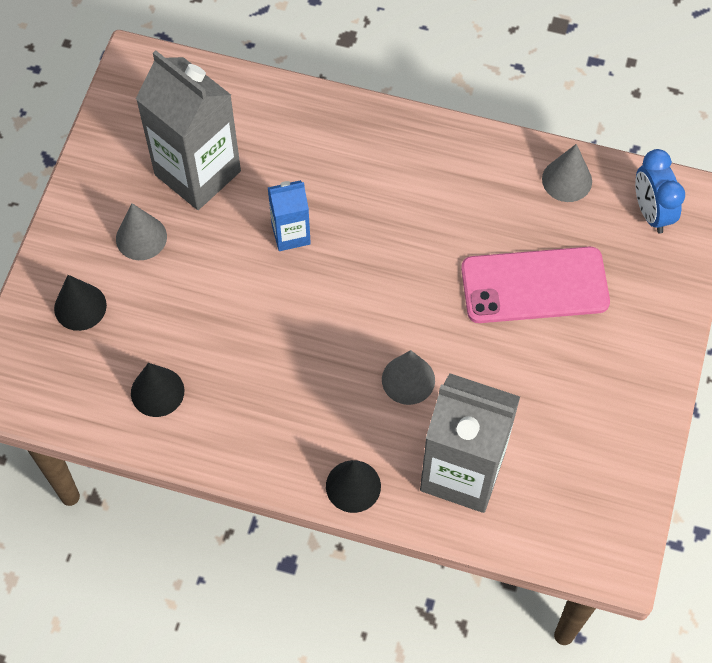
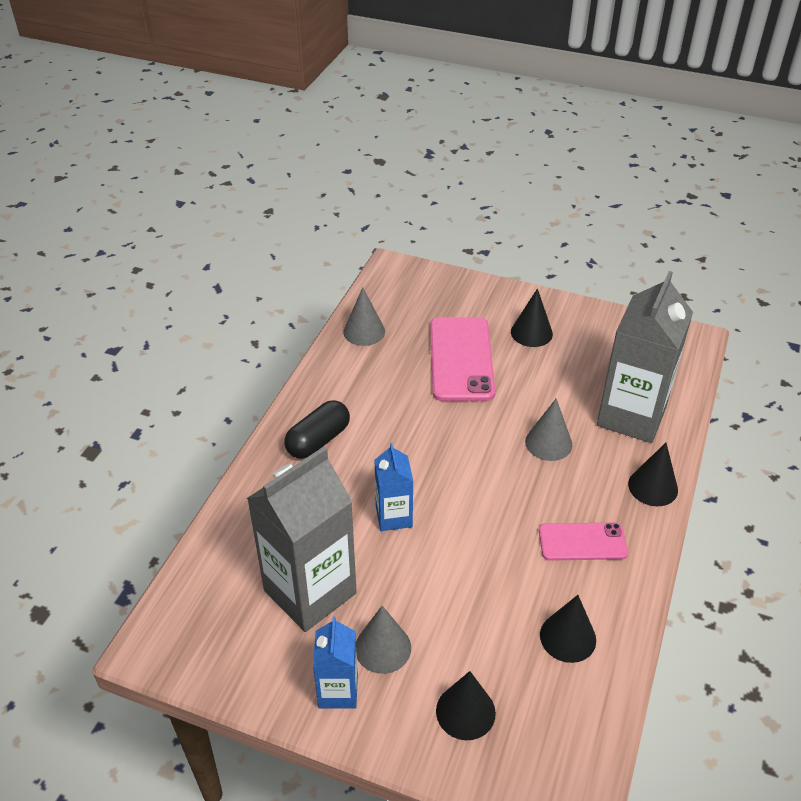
camera: 85 degrees left, 20 degrees down
(98, 207) = (338, 691): none -> blue carton
(271, 409) = (582, 542): none -> pink phone
(386, 155) = (318, 440): none -> black capsule
(596, 363) = (531, 333): none -> black cone
(651, 212) = (400, 291): blue clock -> none

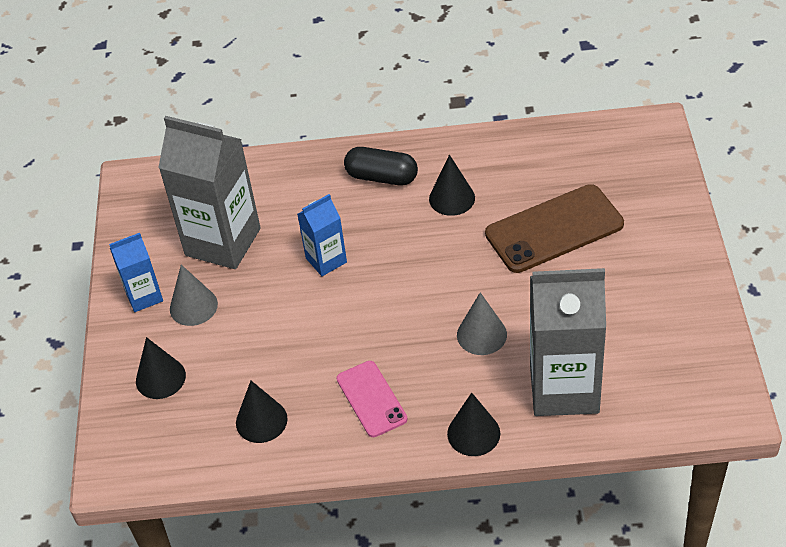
camera: 70 degrees right, 5 degrees up
(364, 331) = (542, 146): grey cone -> none
(461, 359) = (554, 229): pink phone -> brown phone
(531, 333) = (635, 268): black cone -> black cone (452, 198)

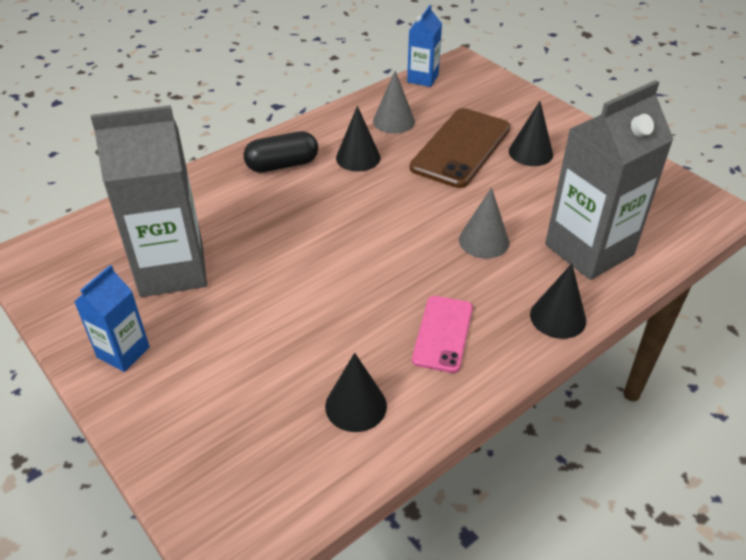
camera: 40 degrees left, 5 degrees down
(160, 378) = (208, 420): black cone -> black cone (530, 152)
(193, 306) = (188, 337): grey cone -> grey cone (393, 121)
(326, 260) = (291, 243): blue carton -> blue carton (422, 78)
(371, 399) = (443, 334): pink phone -> pink phone turned 75 degrees clockwise

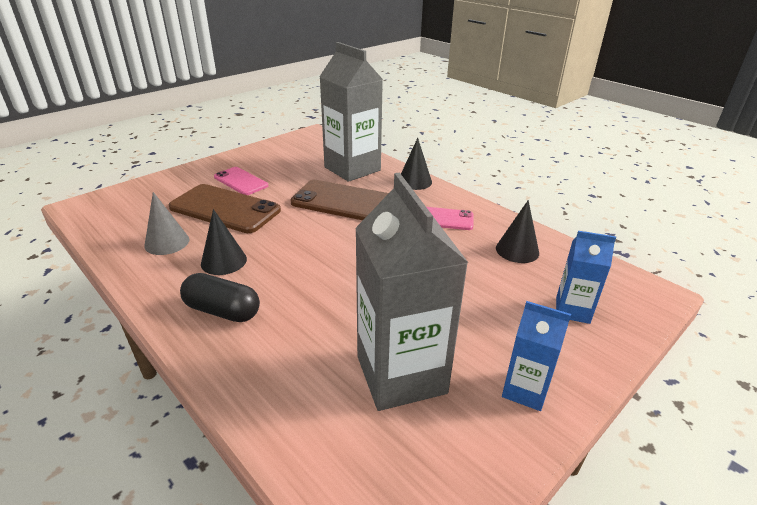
camera: 95 degrees left, 10 degrees down
(282, 165) = (222, 311): black capsule -> black capsule turned 45 degrees counterclockwise
(422, 78) = (94, 227): blue carton -> blue carton (572, 310)
(484, 241) = (345, 202): grey cone -> brown phone
(530, 152) = (241, 181): black cone -> pink phone

